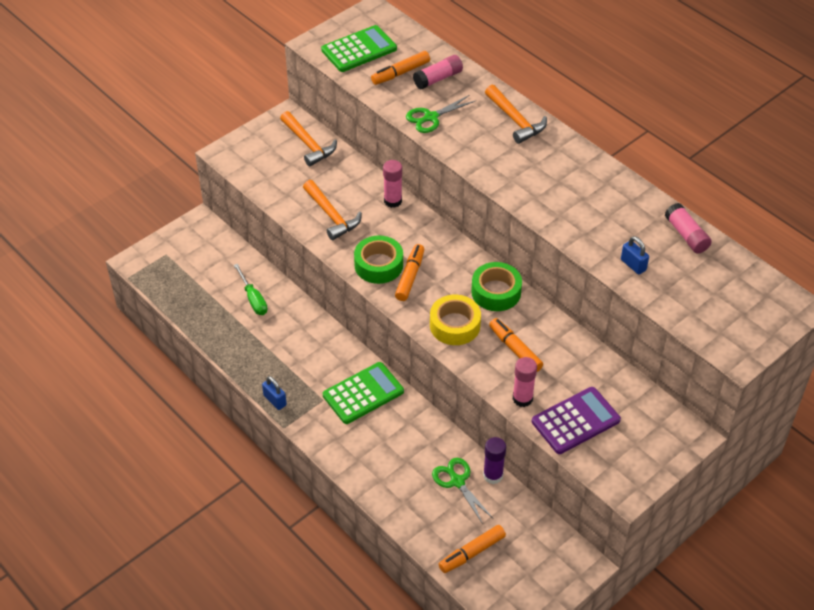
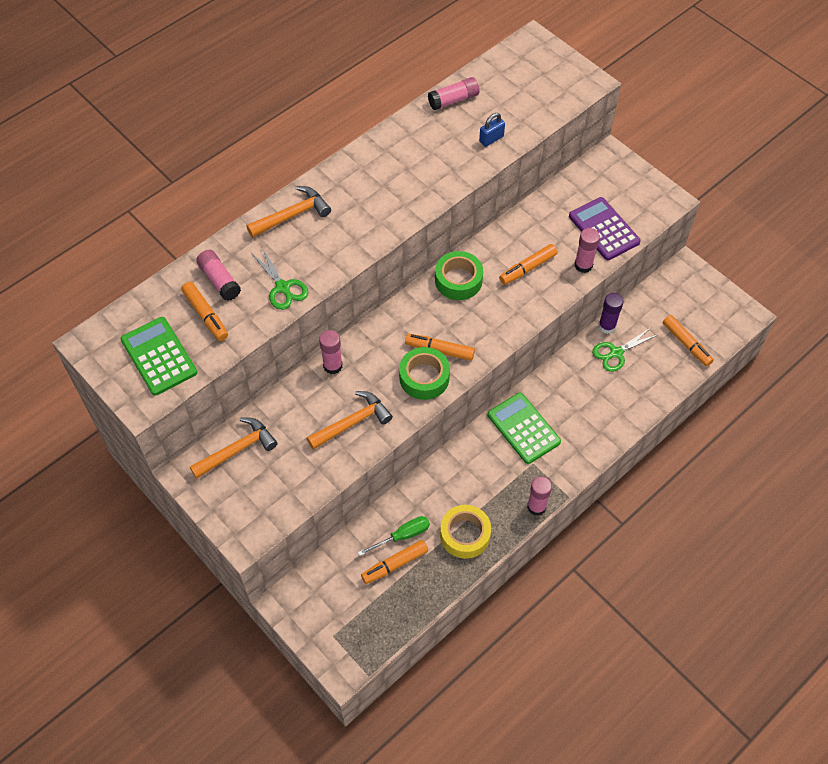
camera: 90 degrees left, 10 degrees up
(226, 293) = (394, 564): none -> orange marker
(275, 400) = (536, 506): blue padlock -> pink glue stick
(455, 325) = (501, 314): yellow tape -> yellow tape (465, 535)

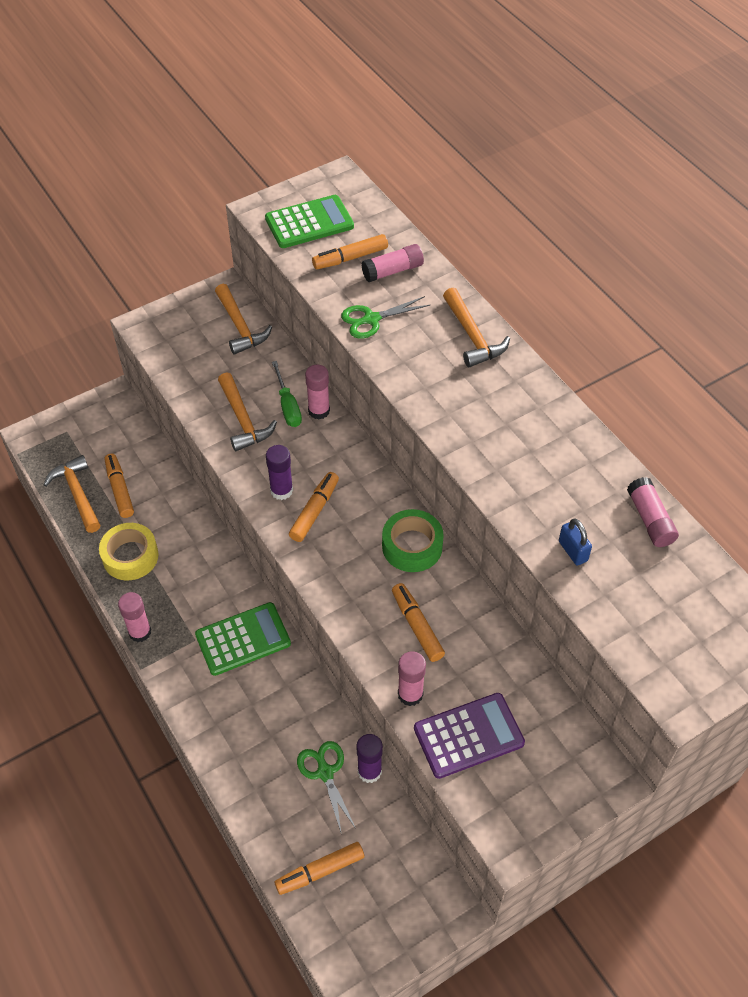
camera: 100 degrees right, 5 degrees down
(402, 536) = (148, 500): green screwdriver -> green screwdriver (288, 406)
(406, 601) = (77, 494): none -> orange hammer
(424, 377) = (281, 490): green tape -> purple glue stick

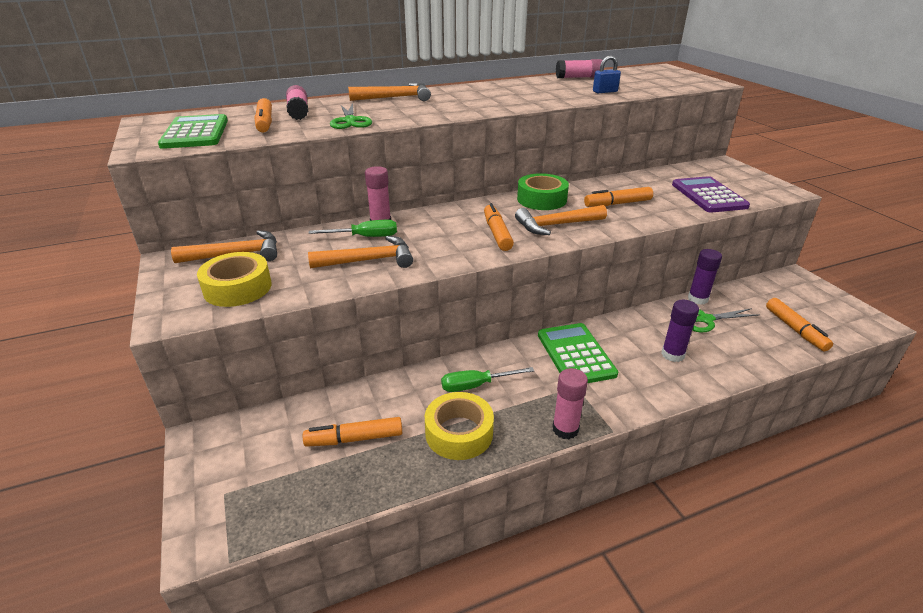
camera: 80 degrees left, 20 degrees down
(77, 494) = (342, 483): orange hammer -> orange hammer (556, 225)
(187, 347) = (237, 288): none -> yellow tape
(188, 561) = (476, 385): none -> green screwdriver
(281, 490) = (468, 246): purple glue stick -> purple glue stick (672, 354)
(314, 511) = (497, 233): orange marker -> orange marker turned 45 degrees clockwise
(410, 694) = (680, 211): pink glue stick -> none

